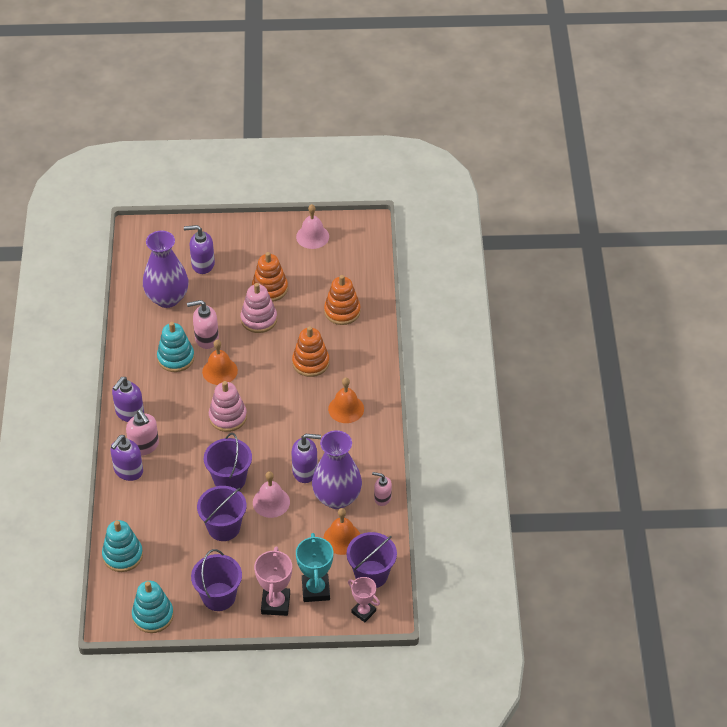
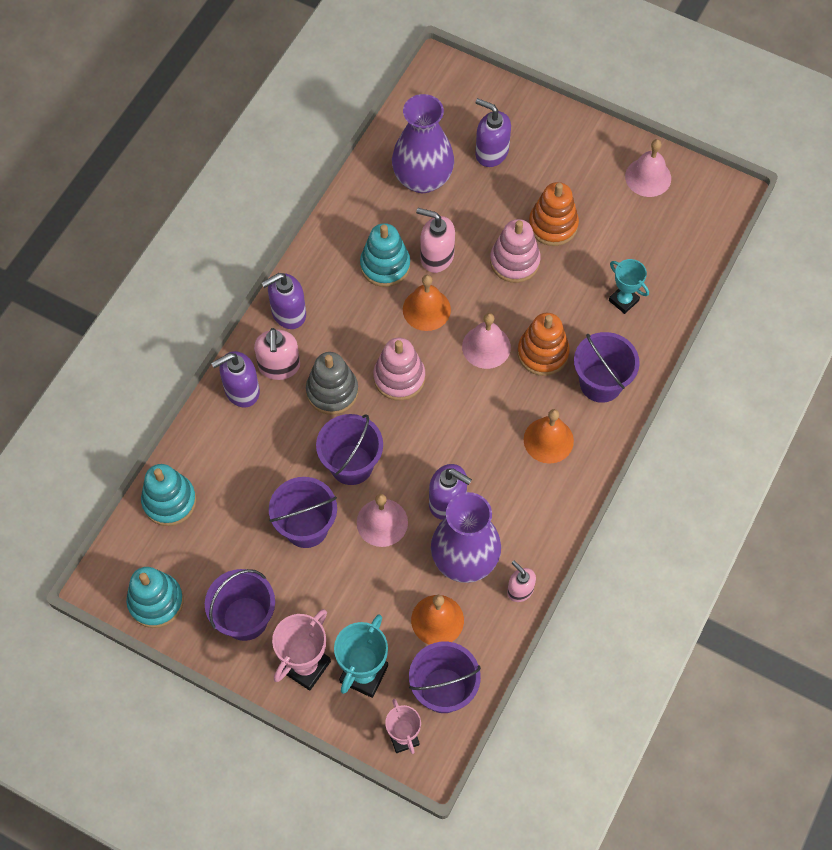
camera: 30 degrees right, 15 degrees up
(189, 444) = (332, 391): none -> grey stacking toy
(272, 375) = (486, 346): none -> pink bell
(342, 311) = (623, 300): orange stacking toy -> turquoise trophy
(358, 363) = (600, 383): none -> purple bucket

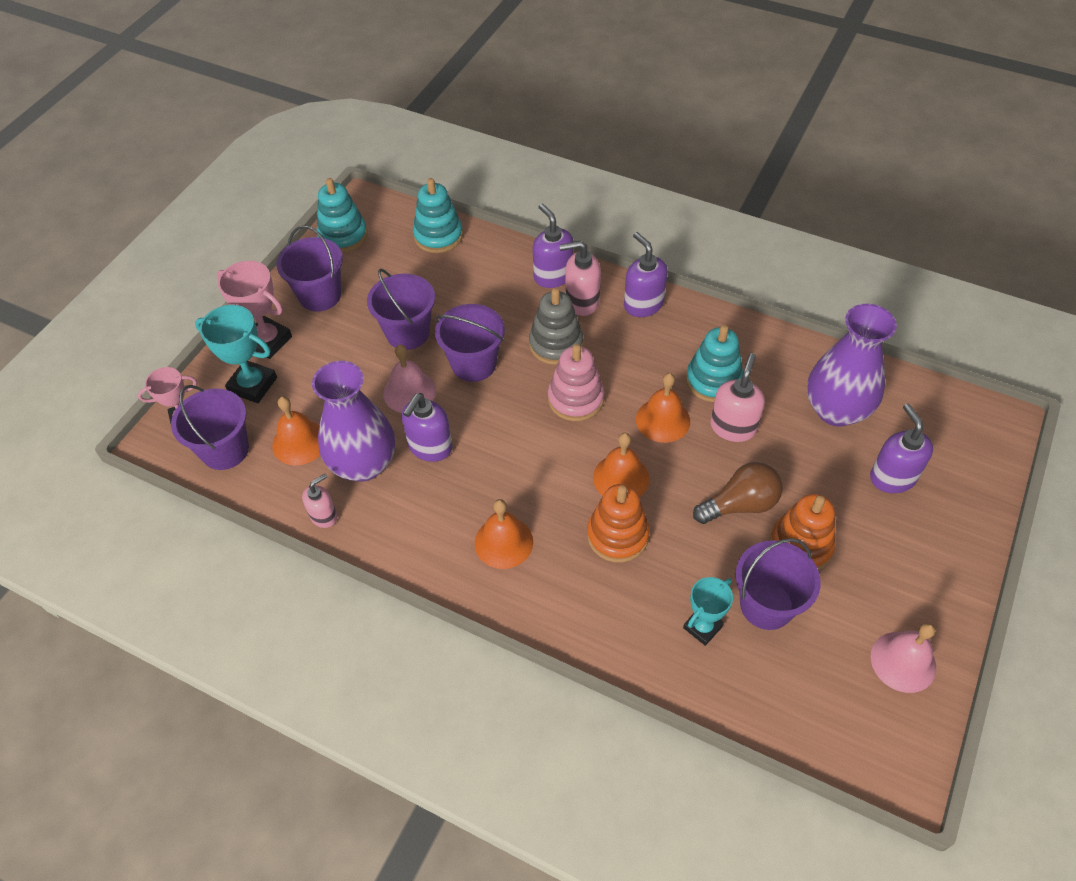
camera: 90 degrees right, 10 degrees down
(486, 346) = (621, 478): pink bell -> orange bell
(491, 152) = (892, 477): purple soap dispenser -> purple soap dispenser turned 45 degrees counterclockwise
(514, 261) = (740, 504): pink stacking toy -> brown light bulb
(600, 383) = (581, 599): purple bucket -> purple bucket (766, 605)

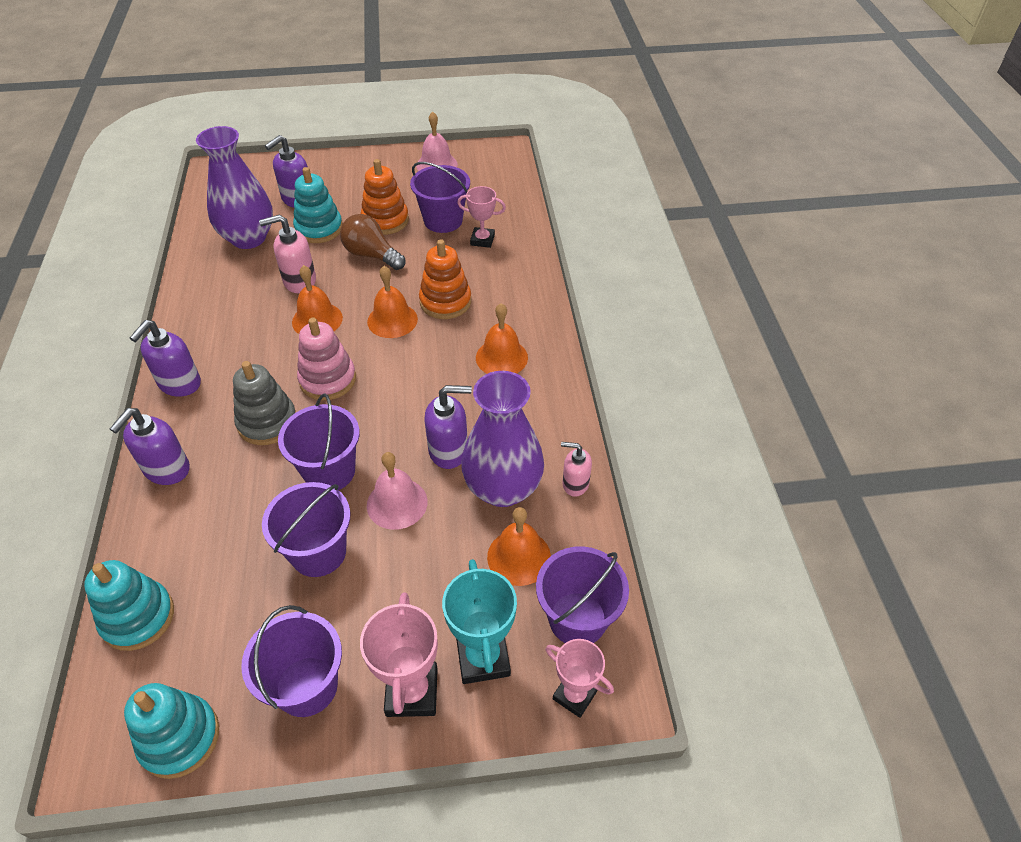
camera: 125 degrees left, 5 degrees down
(581, 301) = (197, 429): pink soap dispenser -> none
(702, 627) = (482, 240): turquoise trophy -> pink trophy
(713, 380) = (255, 307): turquoise stacking toy -> turquoise stacking toy (319, 229)

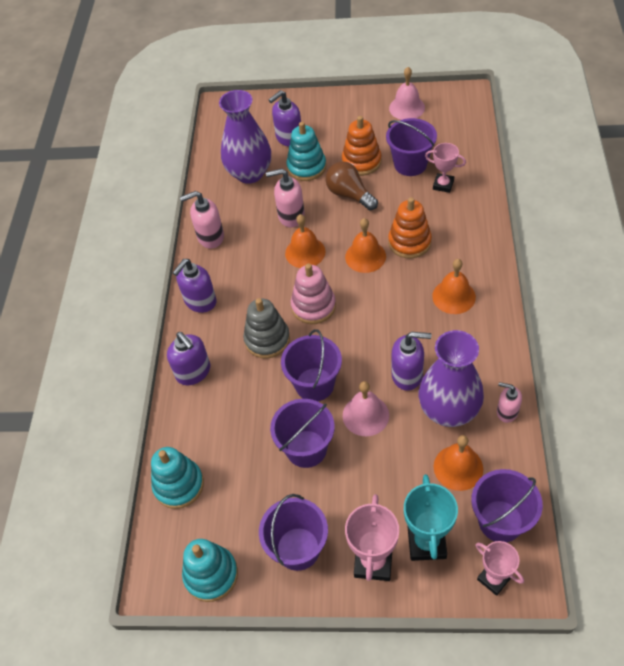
camera: 15 degrees right, 5 degrees up
(166, 469) = (193, 372): purple soap dispenser -> purple soap dispenser turned 75 degrees counterclockwise
(196, 309) = (210, 237): none -> pink soap dispenser

